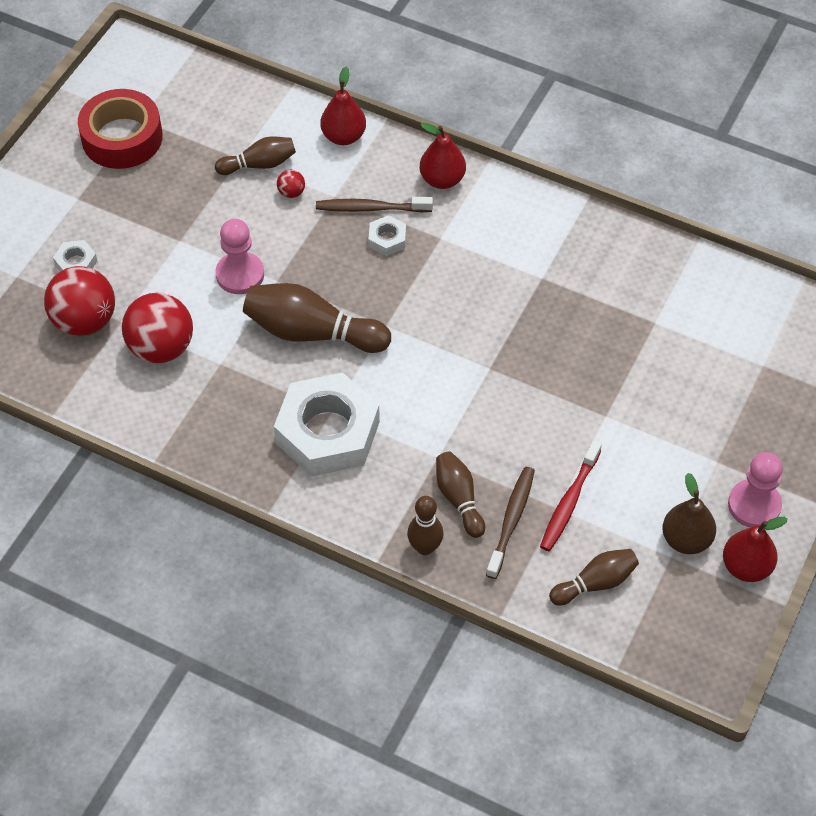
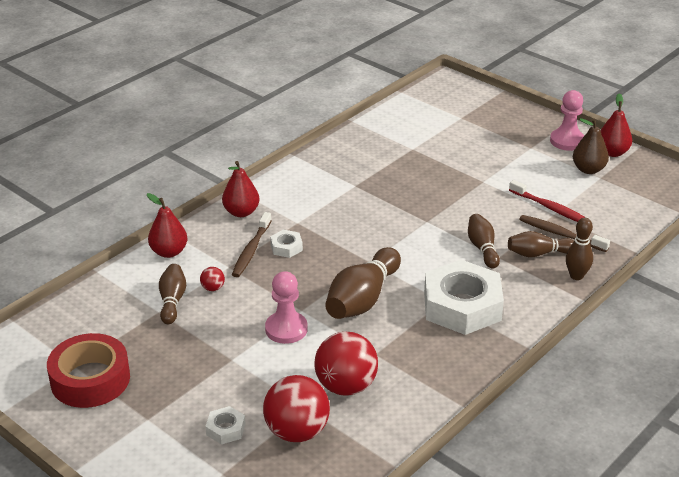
camera: 75 degrees left, 20 degrees down
(595, 583) = (616, 209): brown bowling pin -> brown bowling pin (482, 248)

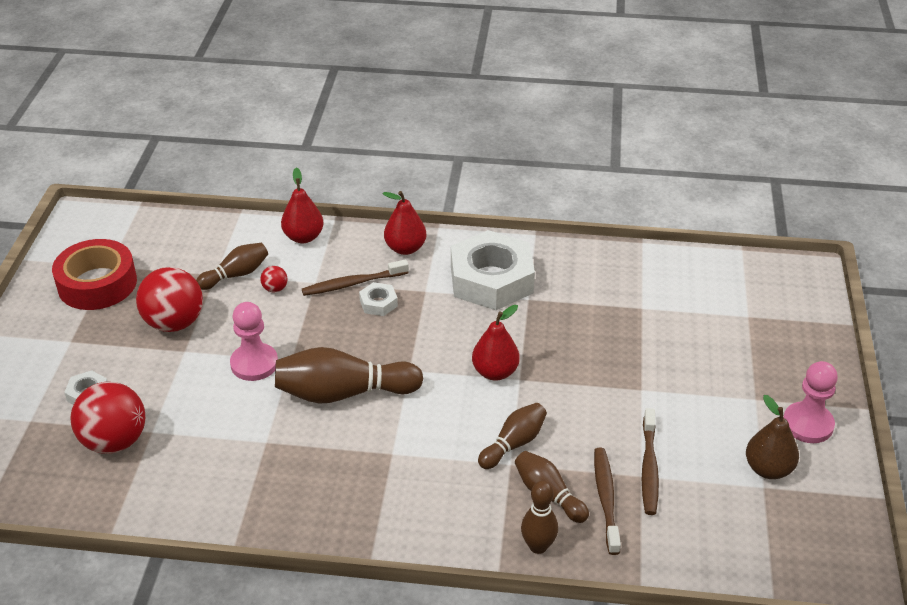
camera: 55 degrees right, 5 degrees up
(346, 386) = (201, 444): red ball -> red ball (174, 323)
(462, 306) = (396, 472): white nut -> white nut (491, 280)
(550, 208) = (649, 468): red toothbrush -> brown toothbrush
(612, 152) = (832, 476): red pear -> red pear (495, 372)

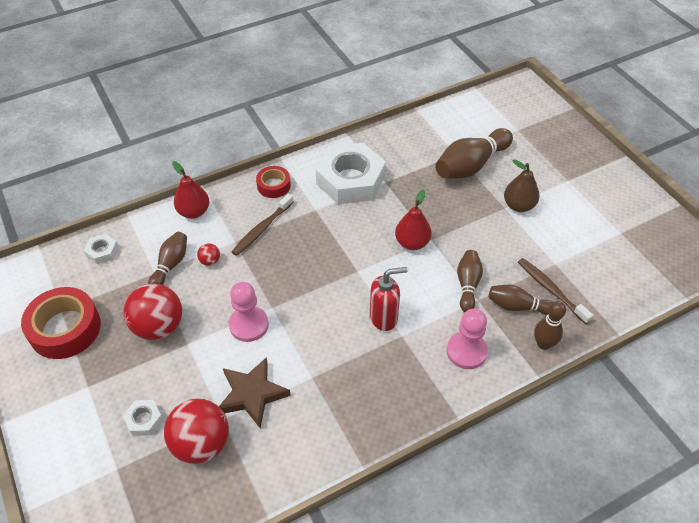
camera: 35 degrees left, 10 degrees up
(198, 425) = (252, 394): none -> brown star
(343, 393) = (330, 311): brown bowling pin -> brown bowling pin (471, 165)
(378, 303) = (293, 234): white nut -> white nut (102, 251)
(391, 427) = (384, 318): none -> red soap dispenser
(405, 248) = (273, 185): red pear -> red tape
(649, 468) = (555, 256): brown toothbrush -> none
(768, 469) = (613, 220): brown pear -> brown pear (518, 205)
(807, 424) = (607, 181): pink pawn -> pink pawn (466, 351)

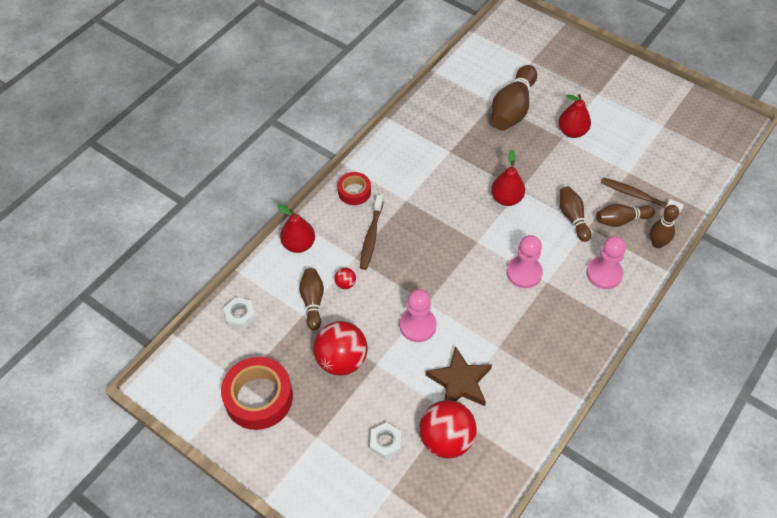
camera: 25 degrees left, 5 degrees up
(350, 180) = (419, 161): white nut -> none
(384, 318) = (524, 273): red soap dispenser -> pink pawn
(518, 205) = (572, 132): brown pear -> red pear

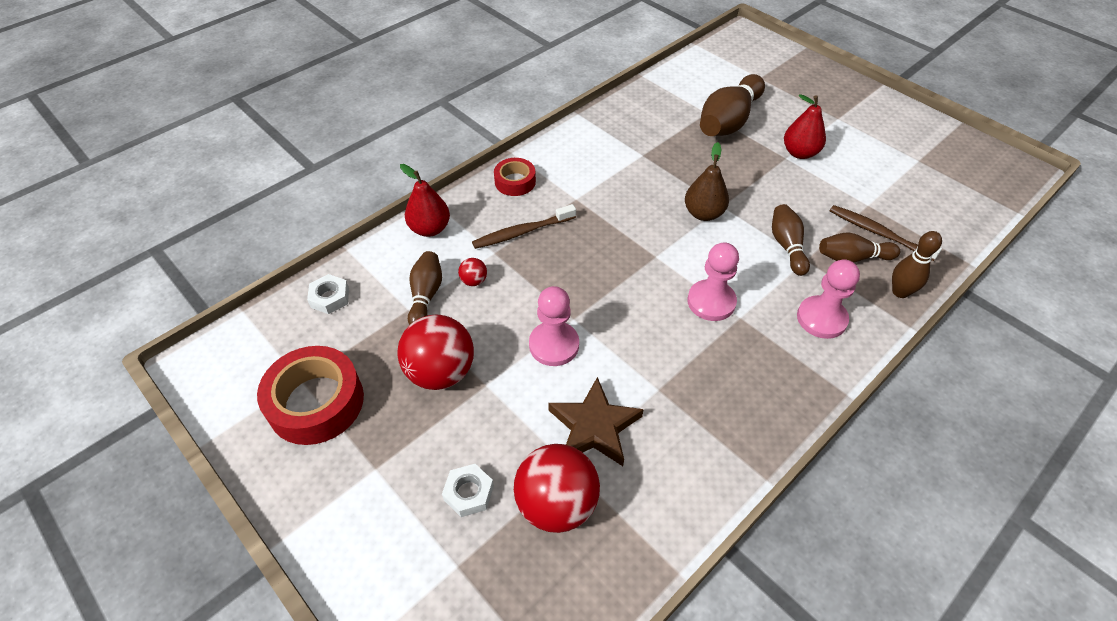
camera: 10 degrees right, 5 degrees down
(371, 236) = (522, 232): brown toothbrush -> brown toothbrush turned 45 degrees clockwise
(506, 198) = (703, 213): red pear -> brown pear

